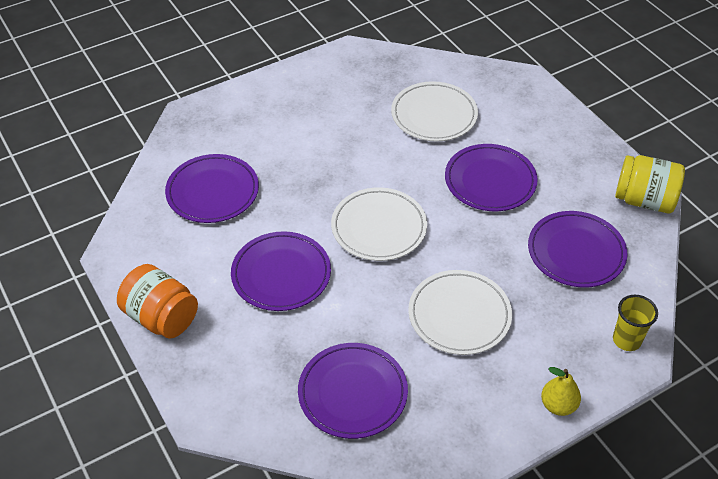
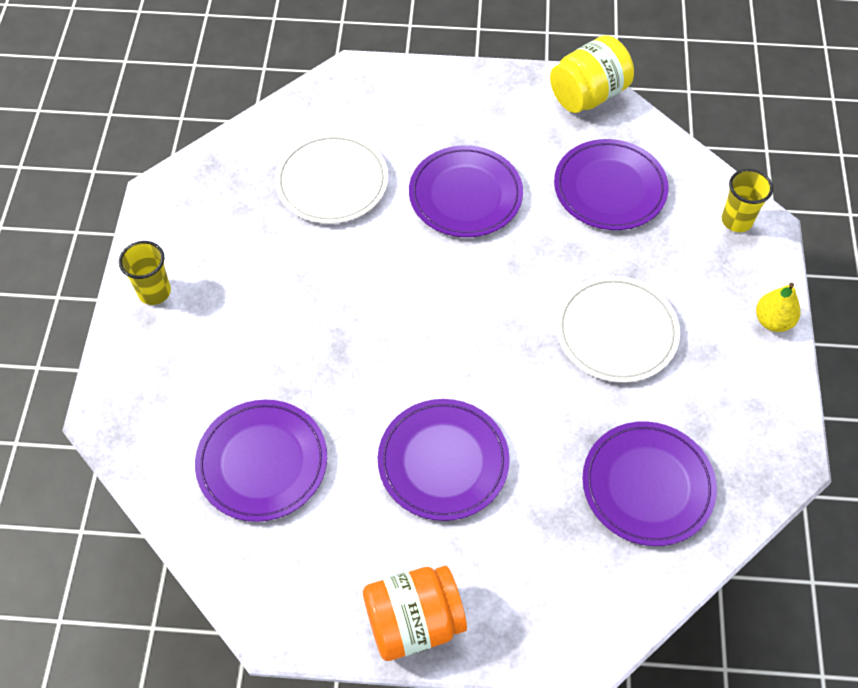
camera: 55 degrees left, 10 degrees up
(283, 86) = (154, 292): none -> yellow cup
(379, 227) = (449, 330): white plate -> none

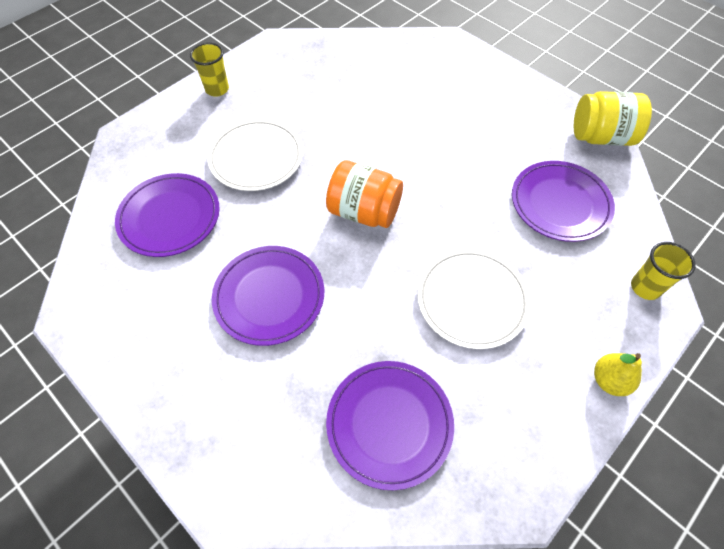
camera: 40 degrees right, 0 degrees up
(332, 182) = (375, 91): white plate -> white plate (256, 158)
(414, 622) = (145, 383): orange jar -> orange jar (364, 212)
(465, 195) = (451, 147): purple plate -> none

